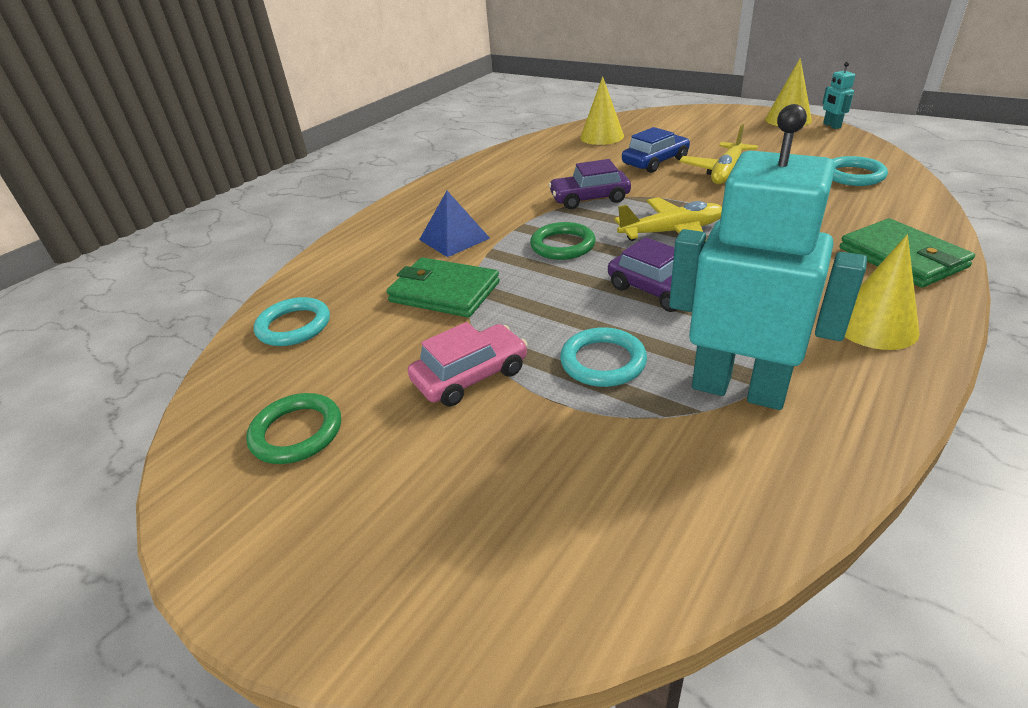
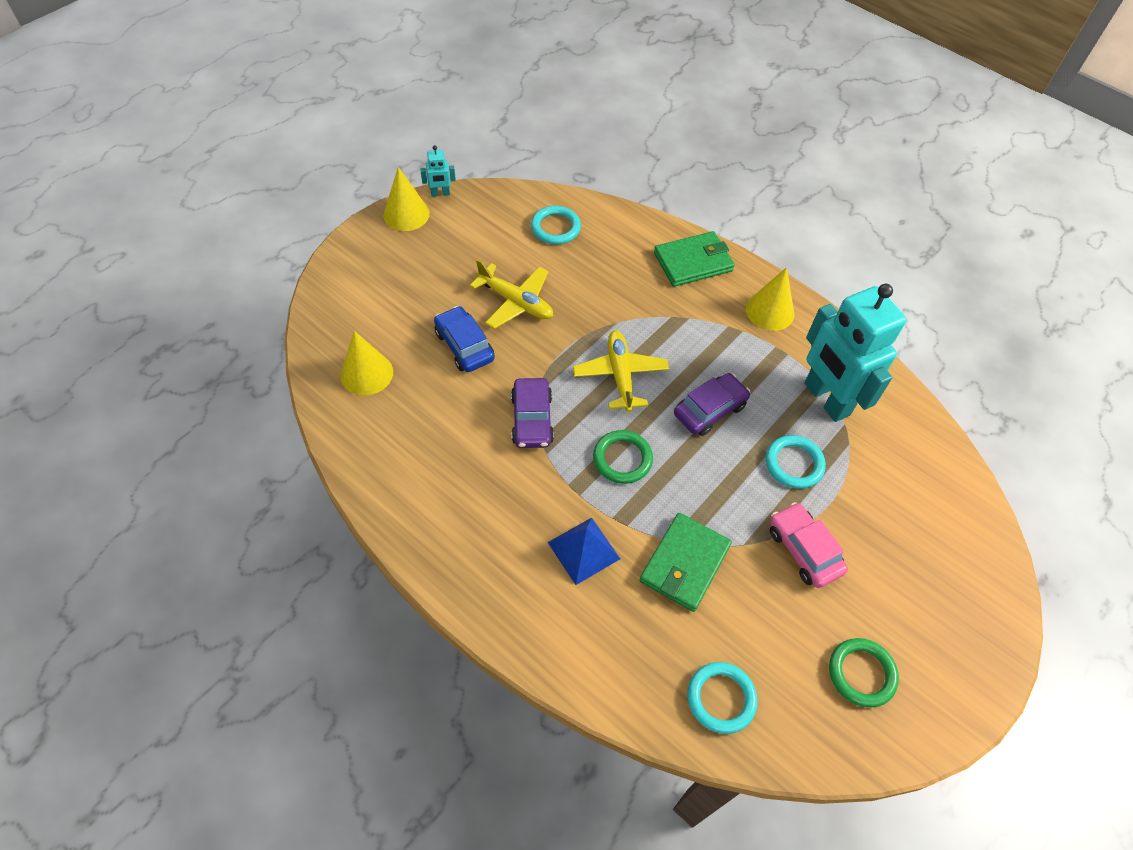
camera: 90 degrees left, 20 degrees up
(738, 389) = (826, 399): turquoise robot -> turquoise robot turned 60 degrees counterclockwise

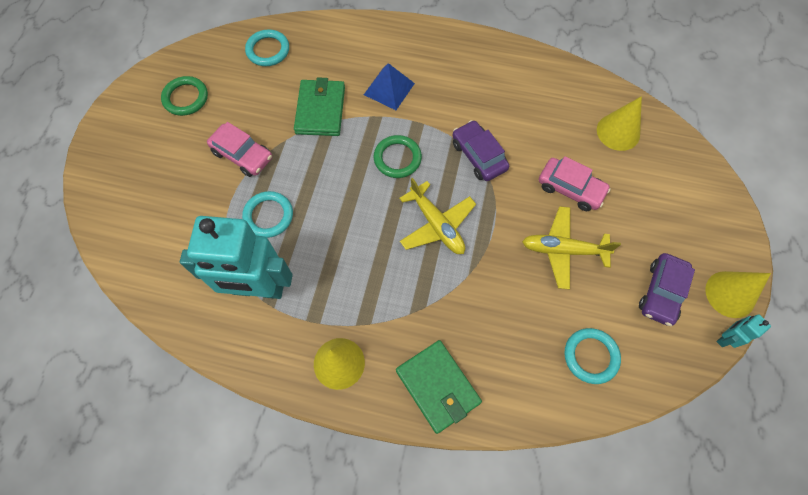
camera: 155 degrees right, 10 degrees up
(464, 346) = (570, 188): blue car -> pink car
(693, 262) = (437, 387): green wallet -> green wallet turned 75 degrees counterclockwise
(709, 410) = (351, 230): purple car -> purple car (661, 292)
(826, 399) = (258, 289): turquoise robot -> turquoise robot turned 150 degrees clockwise

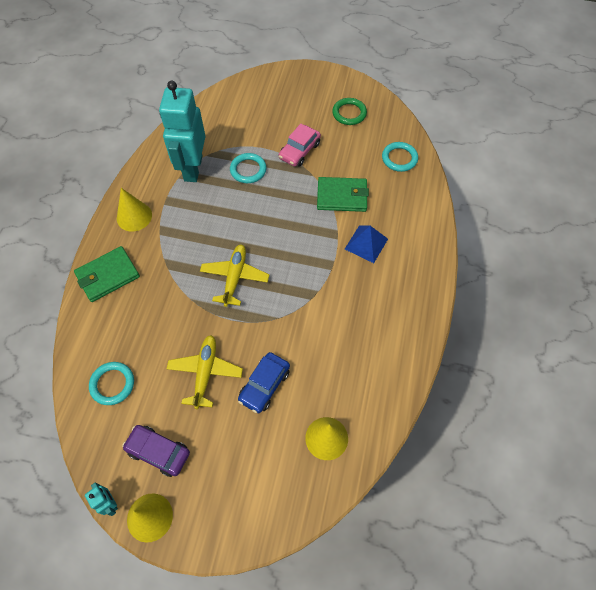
camera: 90 degrees right, 5 degrees down
(397, 158) = (296, 250): green ring -> none
(436, 225) = (235, 277): yellow plane -> yellow plane turned 135 degrees clockwise
(478, 156) = (299, 311): purple car -> none
(570, 188) = (264, 385): pink car -> blue car

